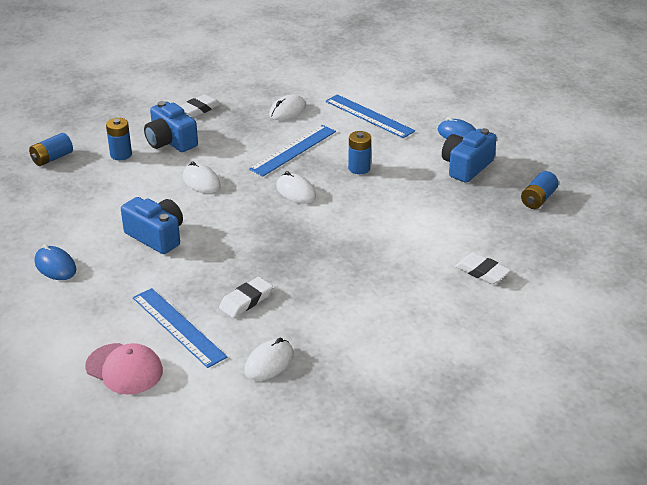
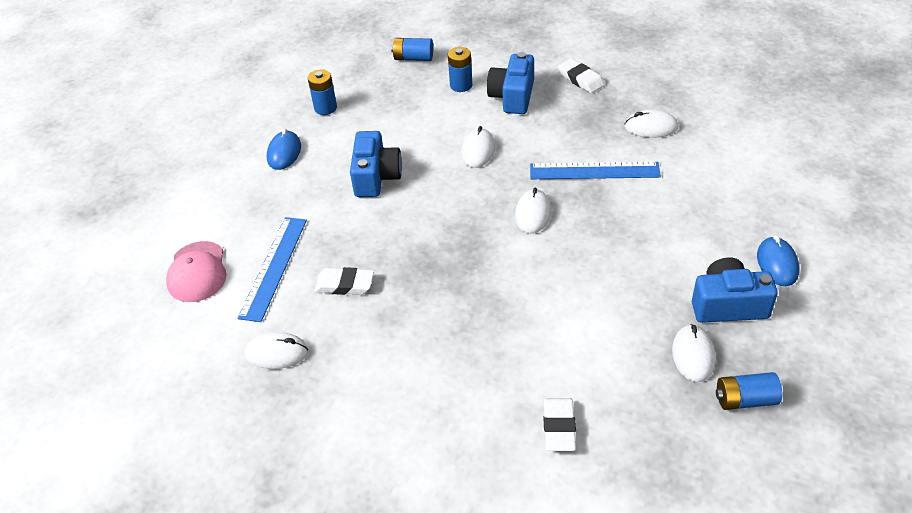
camera: 55 degrees right, 10 degrees up
(199, 109) = (580, 79): white eraser -> white eraser turned 45 degrees clockwise
(359, 168) = (621, 230): blue battery -> blue battery (325, 108)
(369, 116) = (718, 181): blue ruler -> none
(487, 198) = (693, 355): none -> white mouse

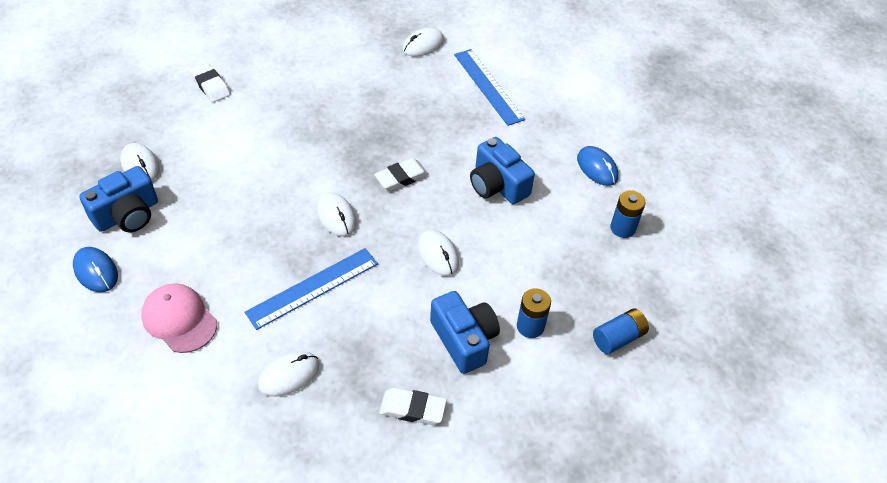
camera: 135 degrees right, 5 degrees up
(197, 272) = (534, 61): pink cap -> pink cap (179, 319)
(345, 285) = (427, 98): white eraser -> white eraser (401, 177)
(745, 400) = (90, 153): blue battery -> none

